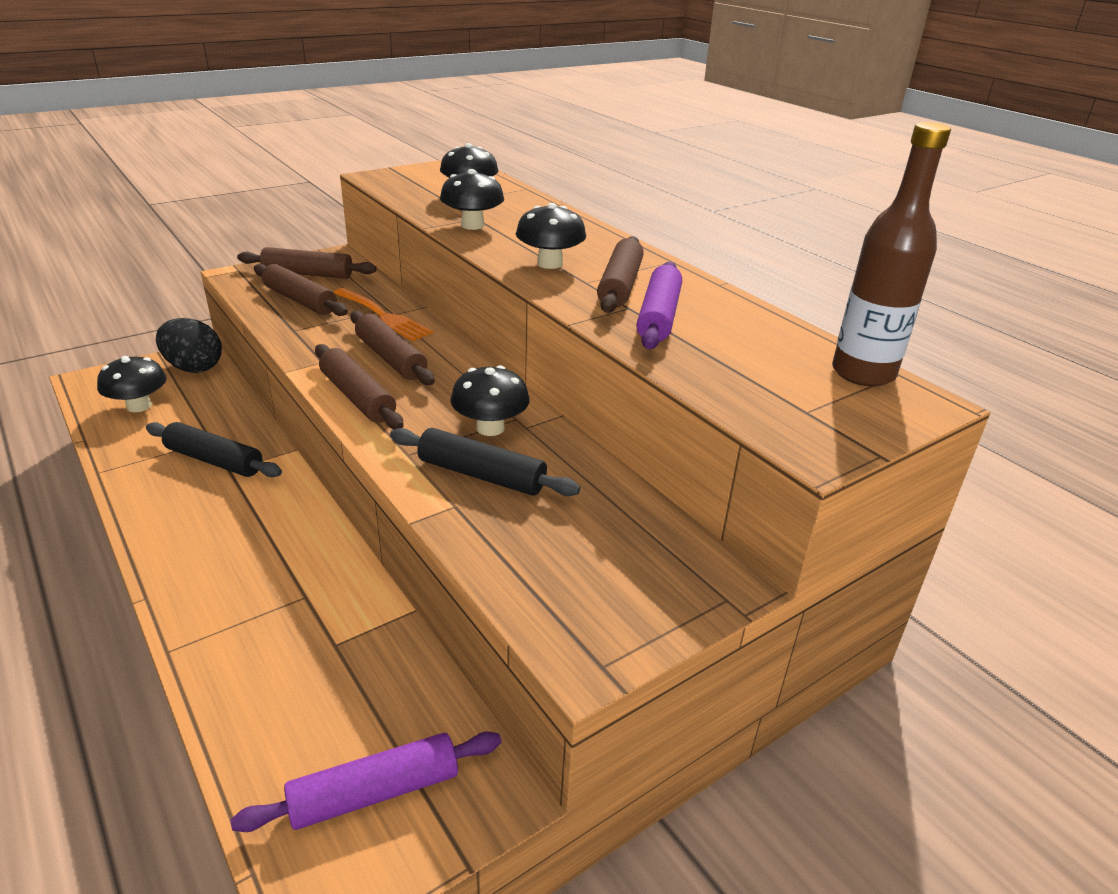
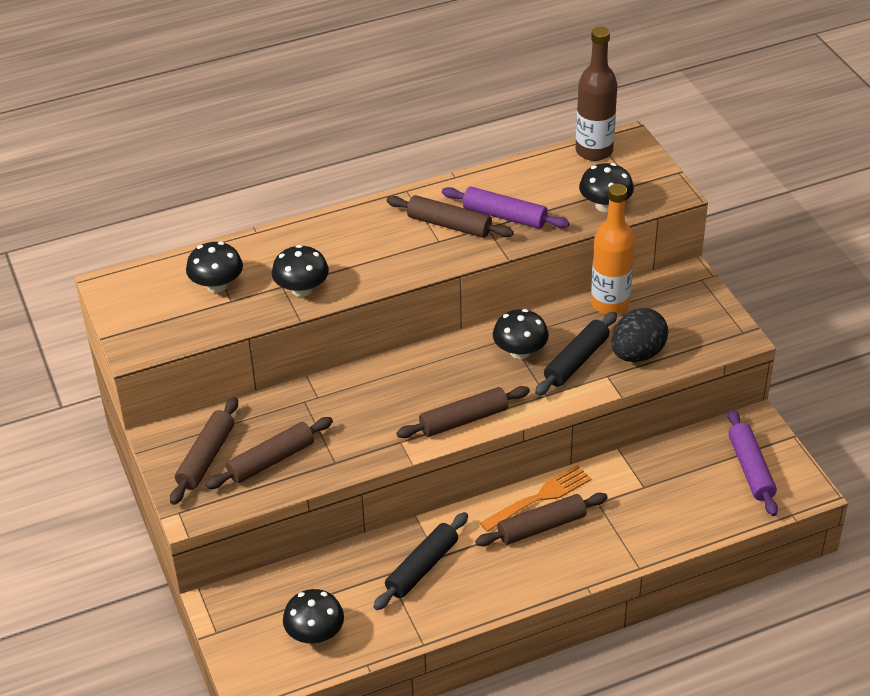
camera: 75 degrees left, 10 degrees up
(194, 367) = (246, 602): black egg -> black egg (637, 354)
(382, 316) = (320, 404): orange fork -> orange fork (539, 498)
(391, 358) = (403, 400): brown rolling pin -> brown rolling pin (541, 526)
(550, 263) = (400, 254): black mushroom -> black mushroom (605, 205)
(618, 498) = (610, 303): none -> orange bottle

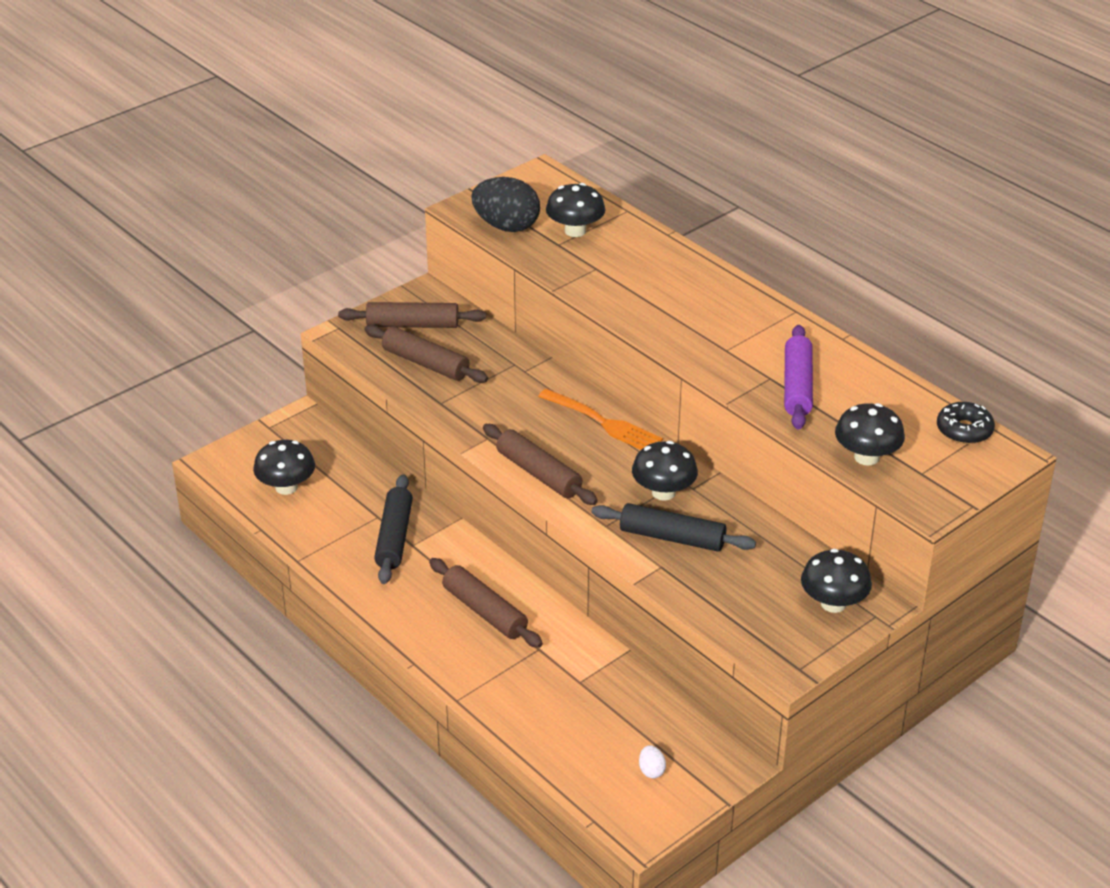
camera: 70 degrees right, 5 degrees down
(302, 289) = (597, 281): black mushroom -> black mushroom (833, 603)
(422, 567) = (394, 537): black rolling pin -> black rolling pin turned 75 degrees clockwise
(449, 225) = (757, 351): brown rolling pin -> none
(539, 498) = (525, 601): orange fork -> orange fork (602, 422)
(594, 151) = (964, 430): brown bottle -> black donut
(610, 303) = (783, 546): orange bottle -> none
(637, 354) = (710, 584): black egg -> black egg (506, 226)
(750, 469) = (651, 770): purple rolling pin -> white egg

